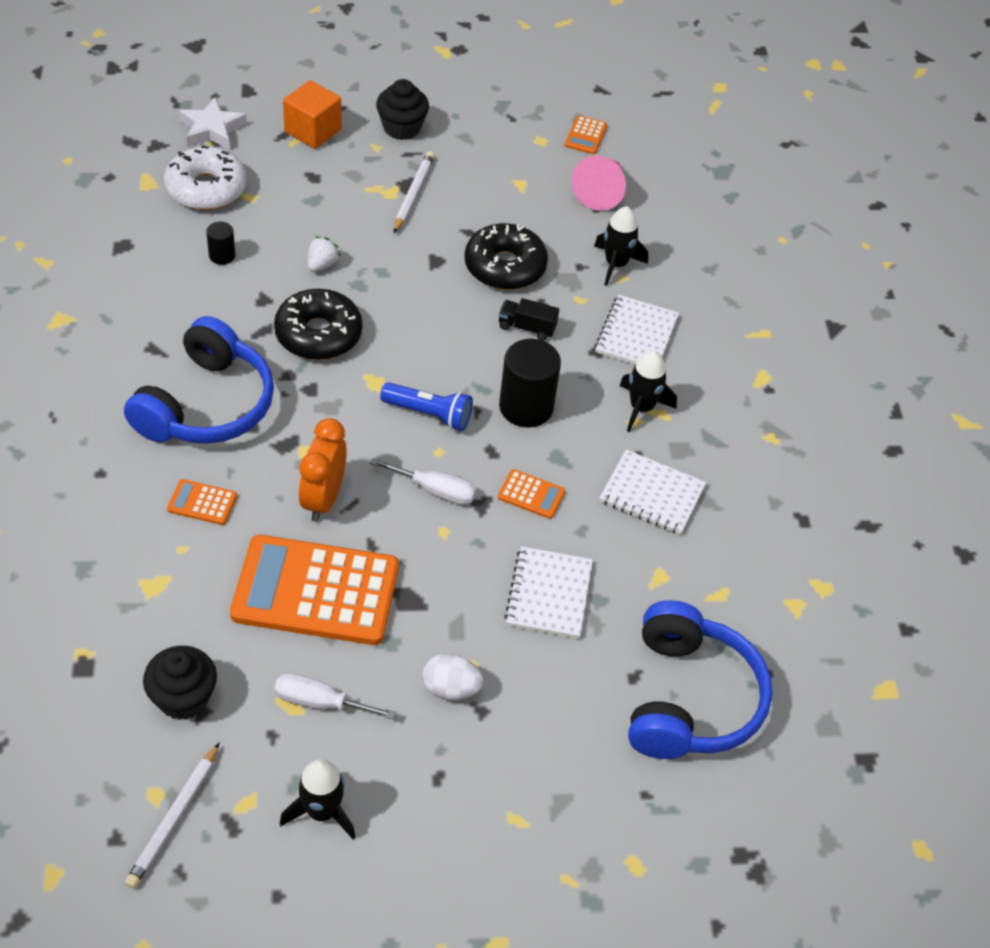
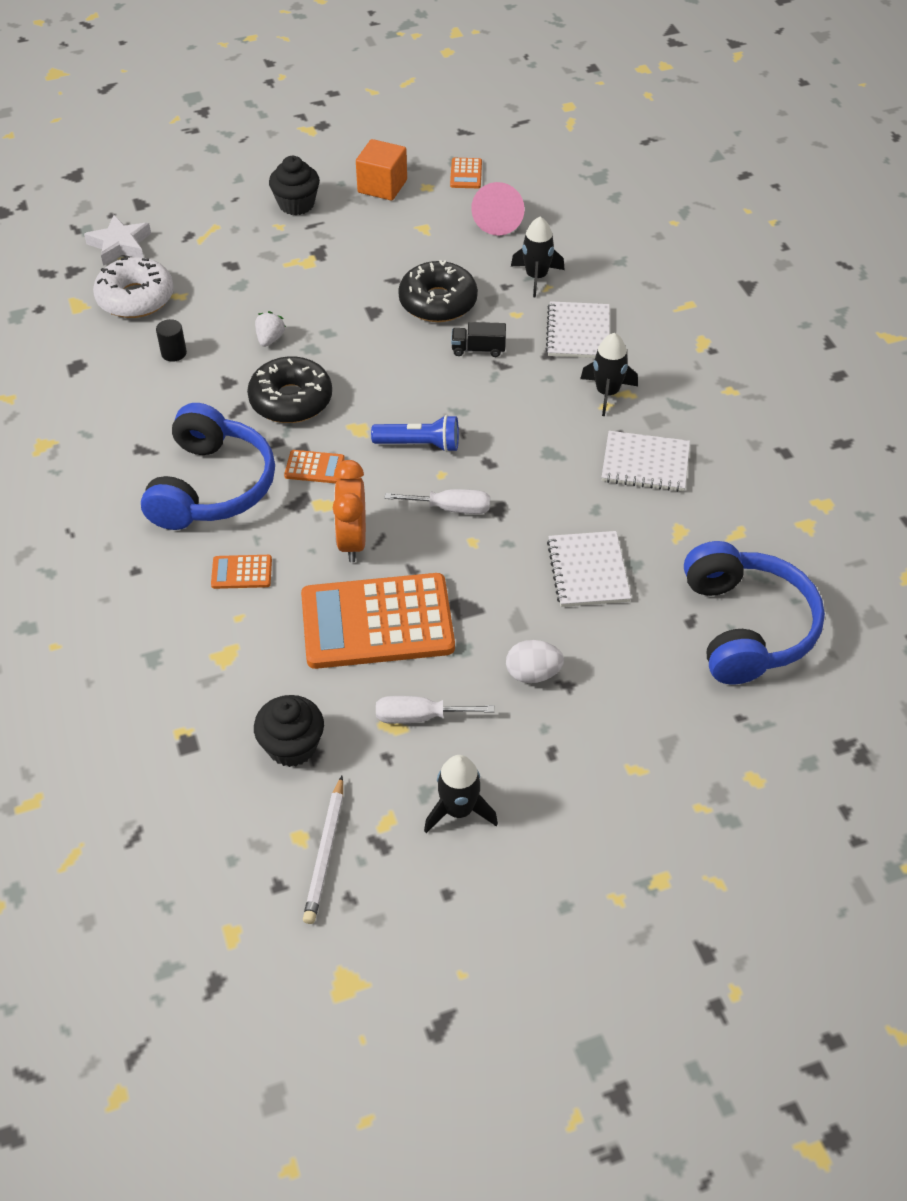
camera: 10 degrees left, 0 degrees up
(313, 131) = (215, 225): orange cube -> orange cube (382, 186)
(413, 194) = (329, 259): white pencil -> none
(526, 407) = (504, 417): black cylinder -> none
(531, 494) = (539, 490): orange calculator -> orange calculator (314, 467)

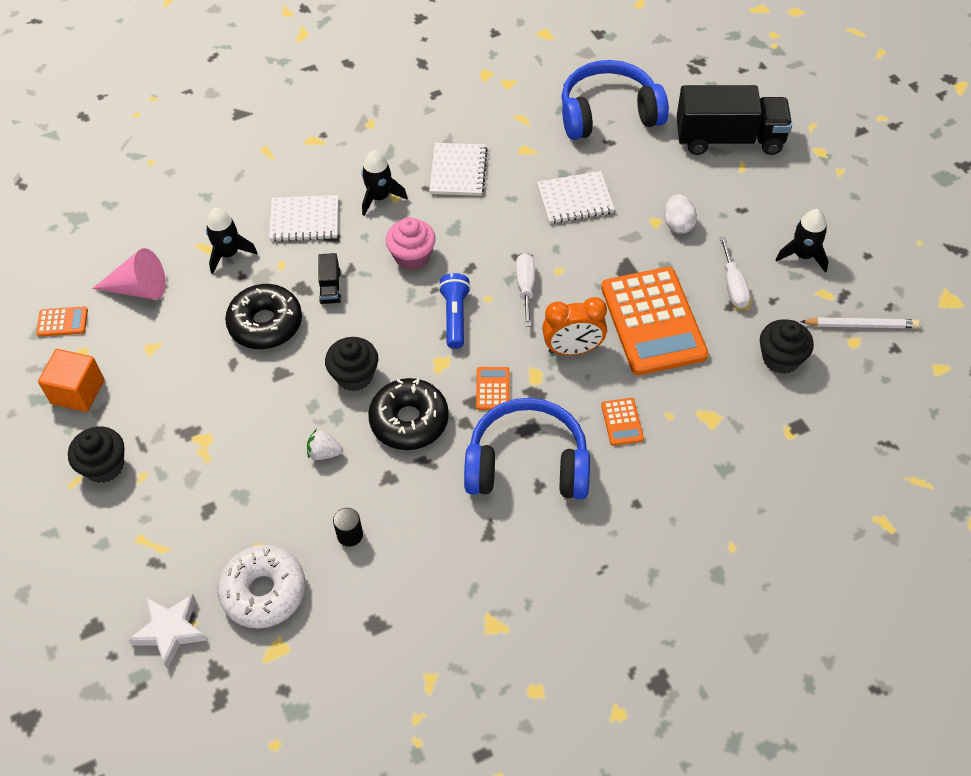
camera: 95 degrees left, 5 degrees up
(357, 363) = (354, 376): none -> black cupcake
(513, 415) = (412, 256): none -> pink cupcake
(691, 763) = (729, 139): none -> black truck

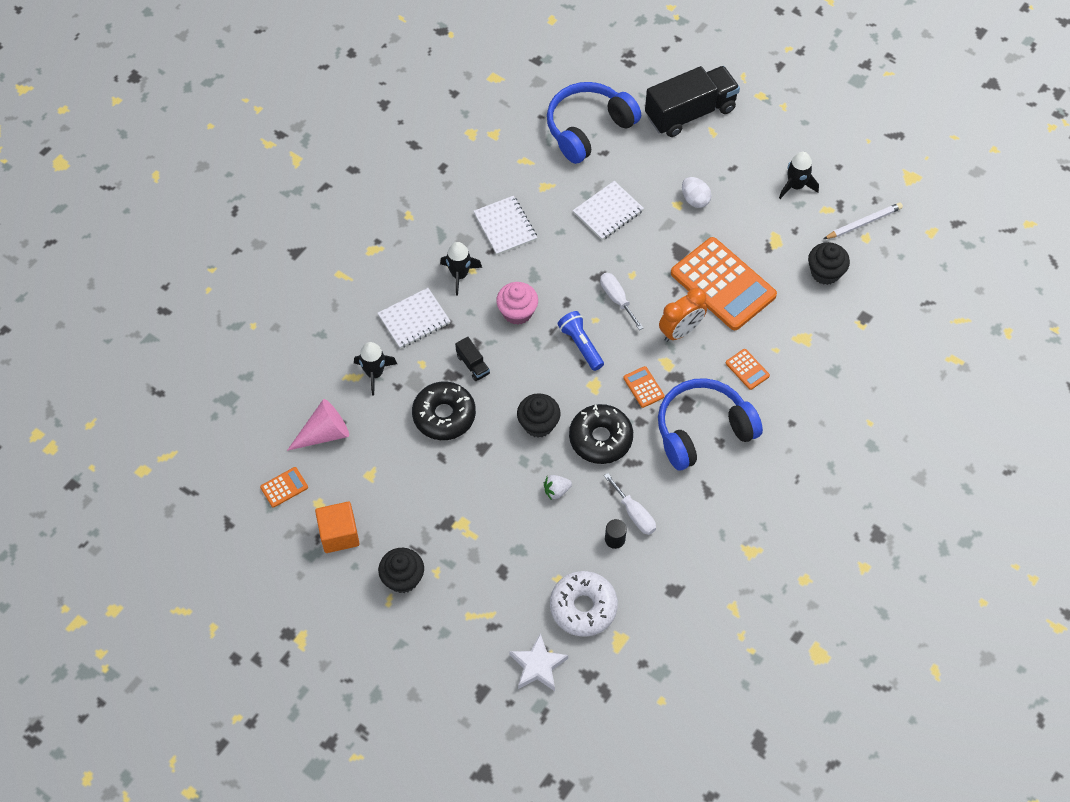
camera: 30 degrees left, 5 degrees up
(733, 285) = (761, 231): white screwdriver -> white screwdriver (634, 513)

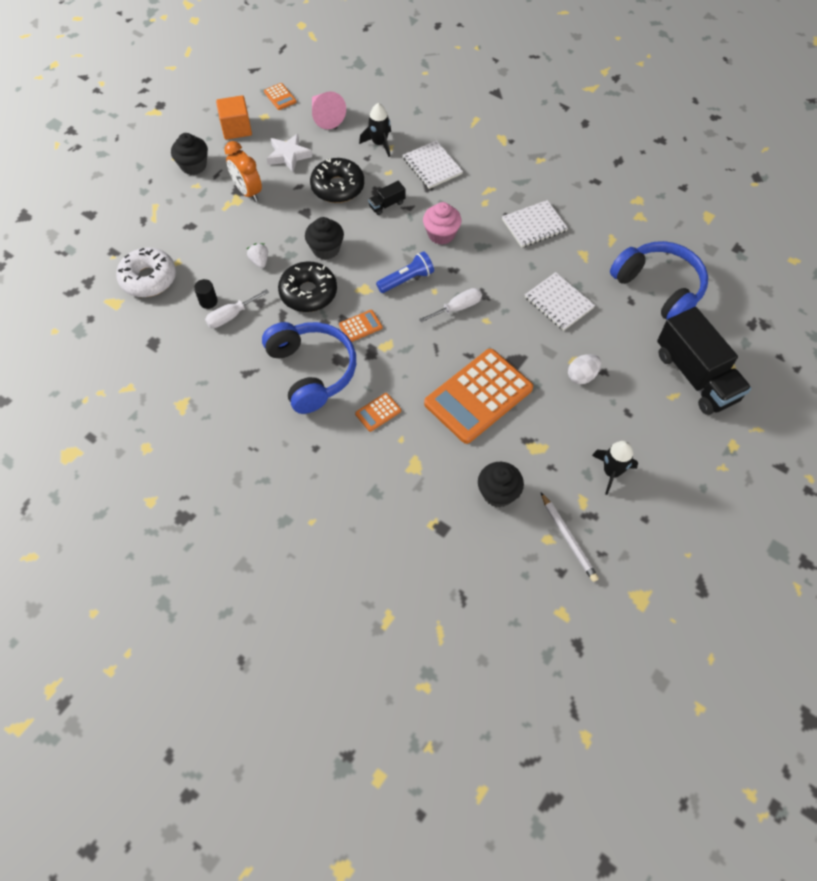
camera: 90 degrees right, 0 degrees up
(459, 275) = (479, 194): black rocket -> none
(538, 666) = (103, 248): white star -> white star (288, 155)
(680, 331) = (422, 358): orange clock -> orange clock (248, 192)

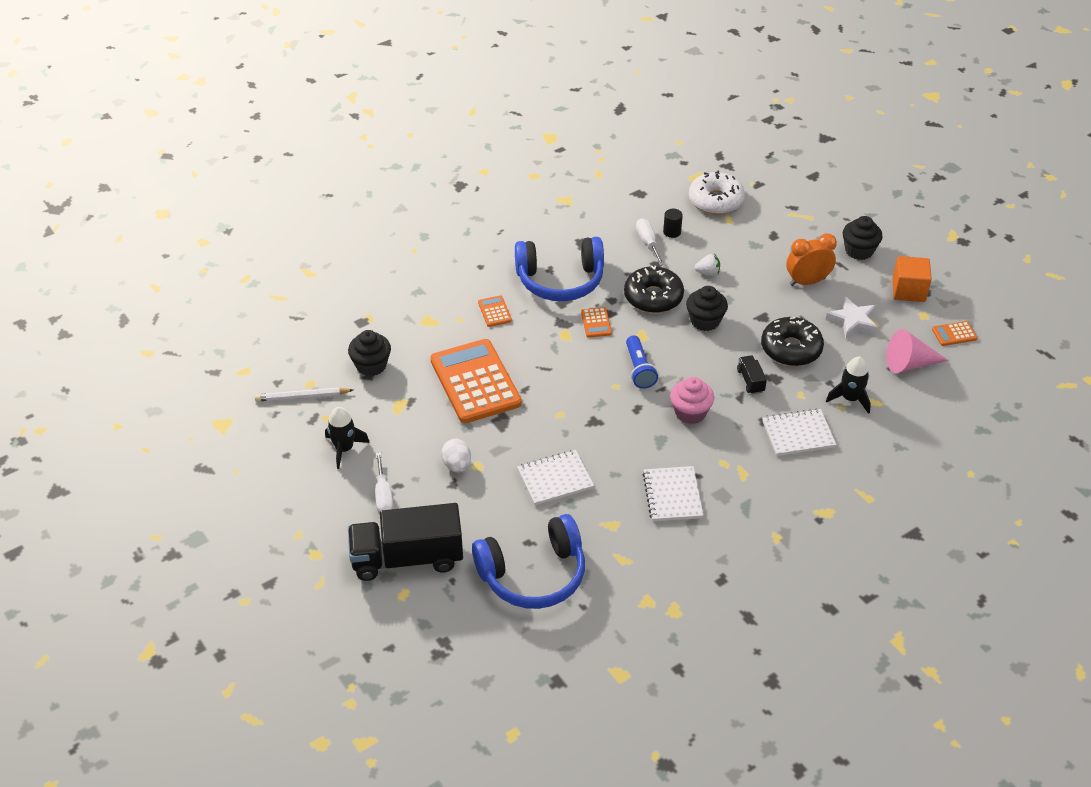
camera: 110 degrees right, 15 degrees down
(457, 308) = (586, 397): white screwdriver -> white screwdriver (383, 496)

